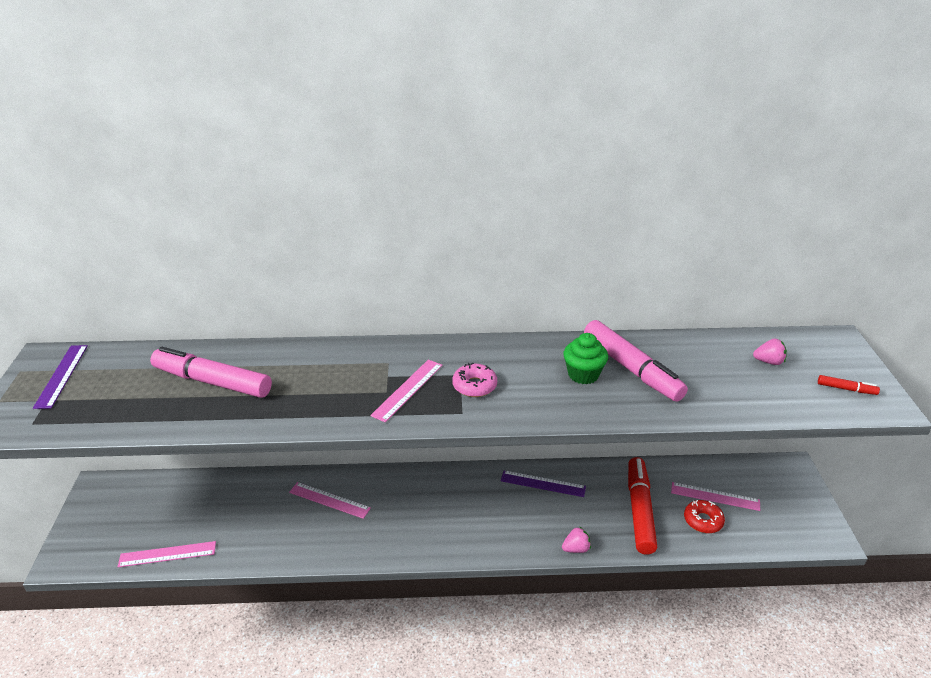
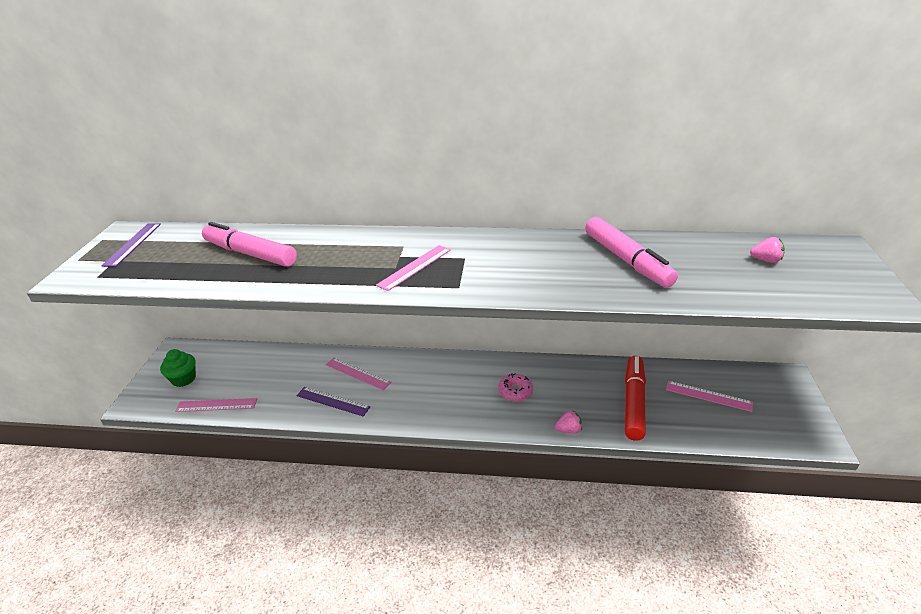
camera: 10 degrees right, 0 degrees up
(474, 386) = (475, 267): pink donut -> pink donut (515, 391)
(543, 483) = (546, 373): purple ruler -> purple ruler (333, 401)
(583, 374) = (579, 263): green cupcake -> green cupcake (184, 379)
(703, 520) = (694, 416): red donut -> none
(846, 389) = (845, 286): red marker -> none

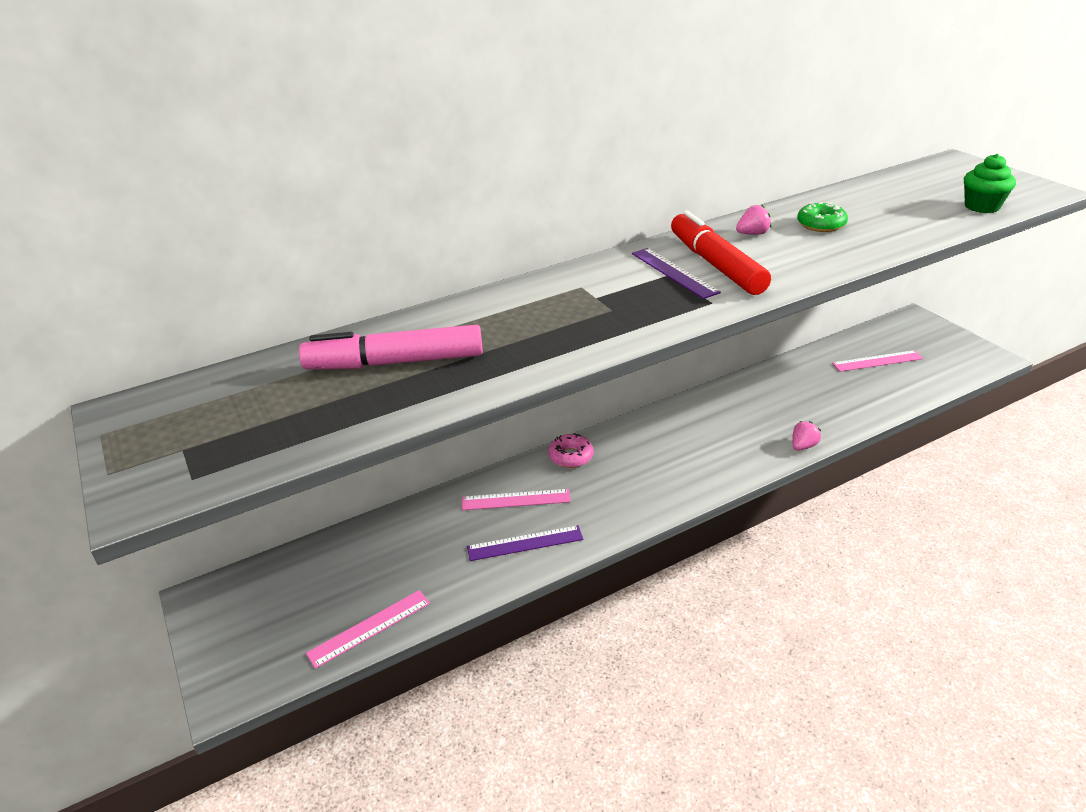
camera: 35 degrees left, 0 degrees up
(133, 244) = (173, 419): purple ruler -> purple ruler (674, 272)
(184, 379) = (271, 625): green cupcake -> green cupcake (982, 206)
(414, 267) = (632, 301): pink ruler -> none
(515, 391) = (712, 435): pink donut -> pink donut (571, 456)
(626, 260) = (821, 224): pink marker -> green donut
(633, 402) = (827, 395): red marker -> red marker (716, 265)
(766, 260) = (924, 188): pink strawberry -> pink strawberry (752, 234)

